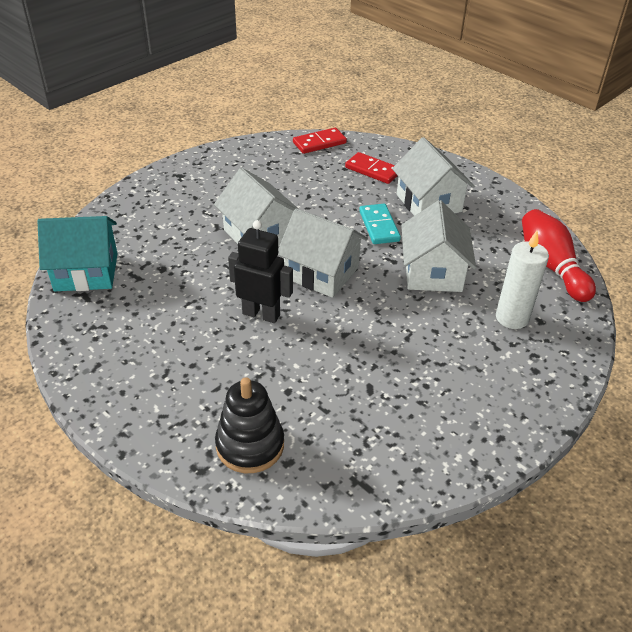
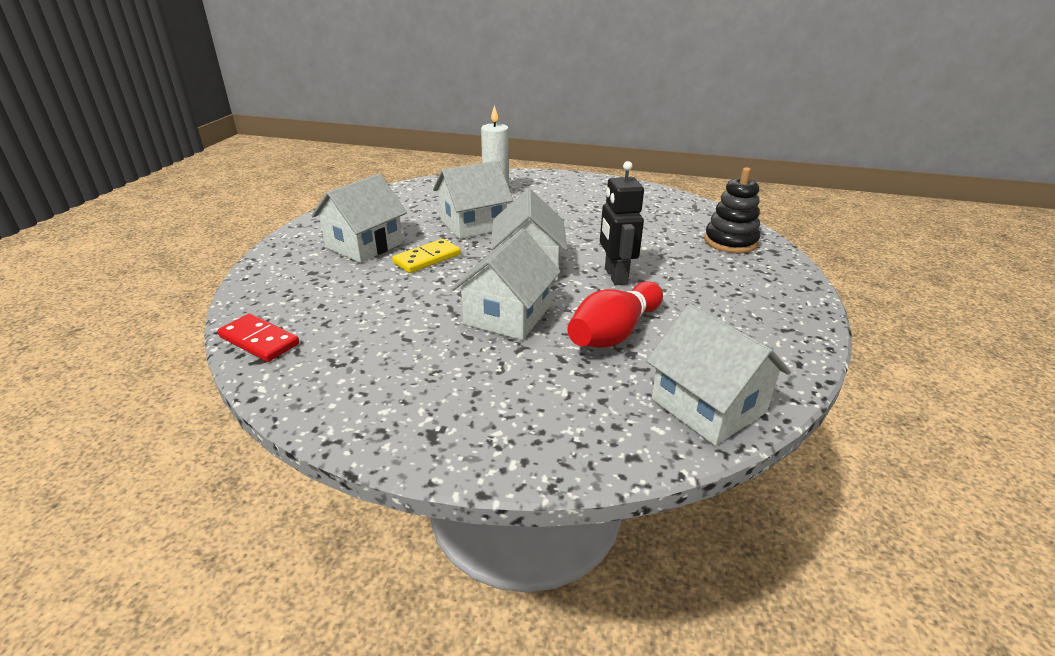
camera: 120 degrees left, 10 degrees down
(86, 272) = (708, 406): turquoise house -> white house
(372, 170) = (315, 286): red domino -> none
(379, 226) = (427, 258): turquoise domino -> yellow domino
(550, 266) = (420, 190): red bowling pin -> red bowling pin (614, 333)

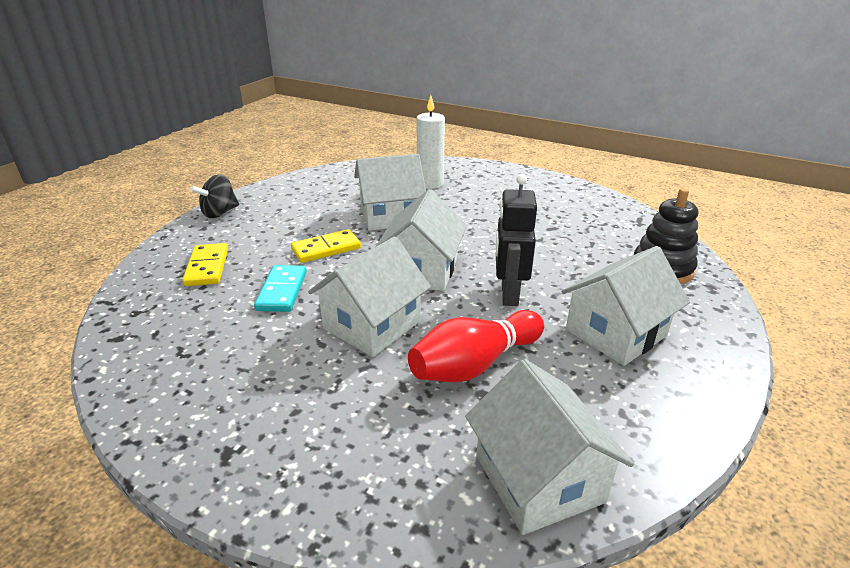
camera: 15 degrees right, 0 degrees up
(259, 341) = (128, 317): red domino -> none
(297, 239) = (219, 213): none -> black spinning top
(315, 288) = (207, 267): none -> yellow domino
(364, 245) = (275, 227): white house -> white house (616, 333)
(405, 299) = (282, 291): none -> turquoise domino

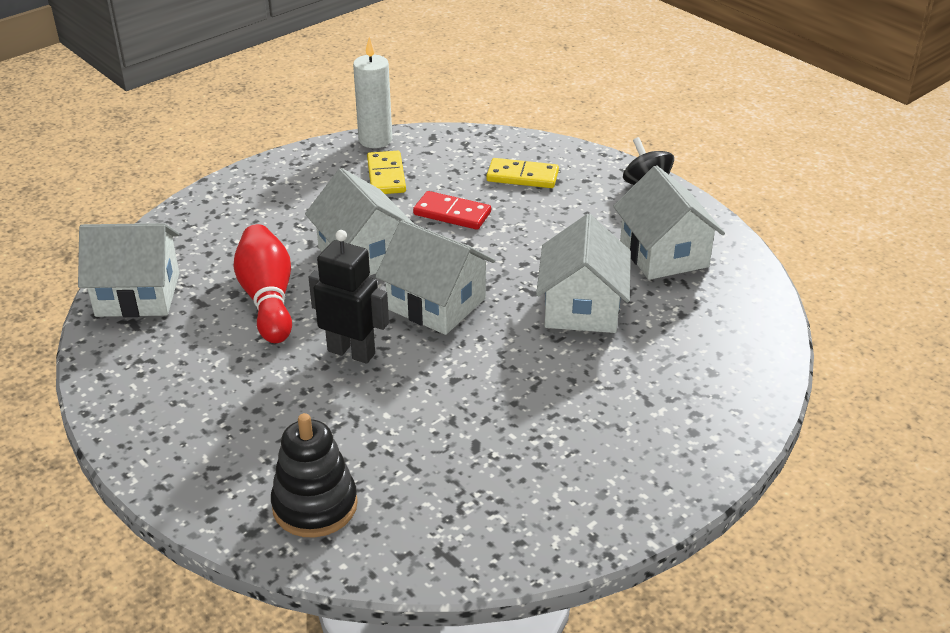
camera: 110 degrees right, 5 degrees up
(282, 291) = (452, 214): turquoise domino -> red domino
(326, 249) = (521, 248): yellow domino -> yellow domino (386, 176)
(430, 184) = (675, 367): white candle -> white candle (375, 140)
(616, 333) = (238, 403): white house -> white house (664, 254)

